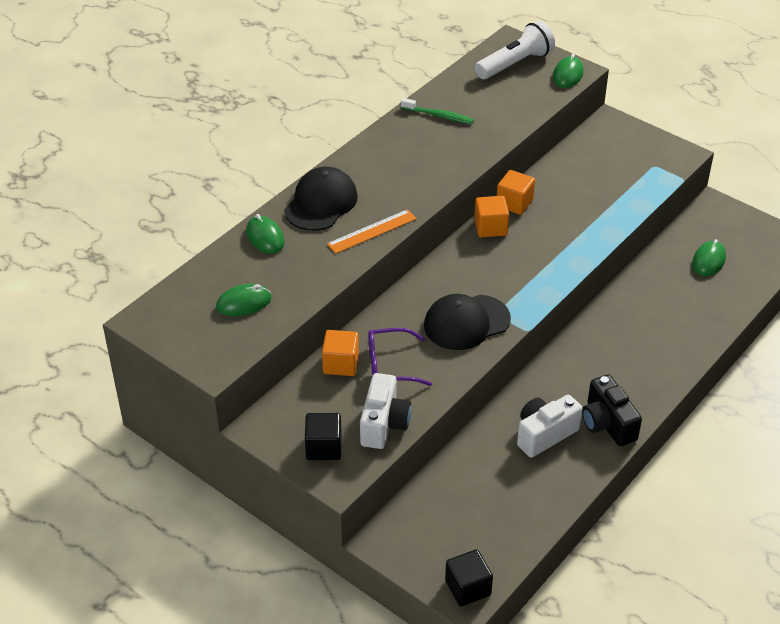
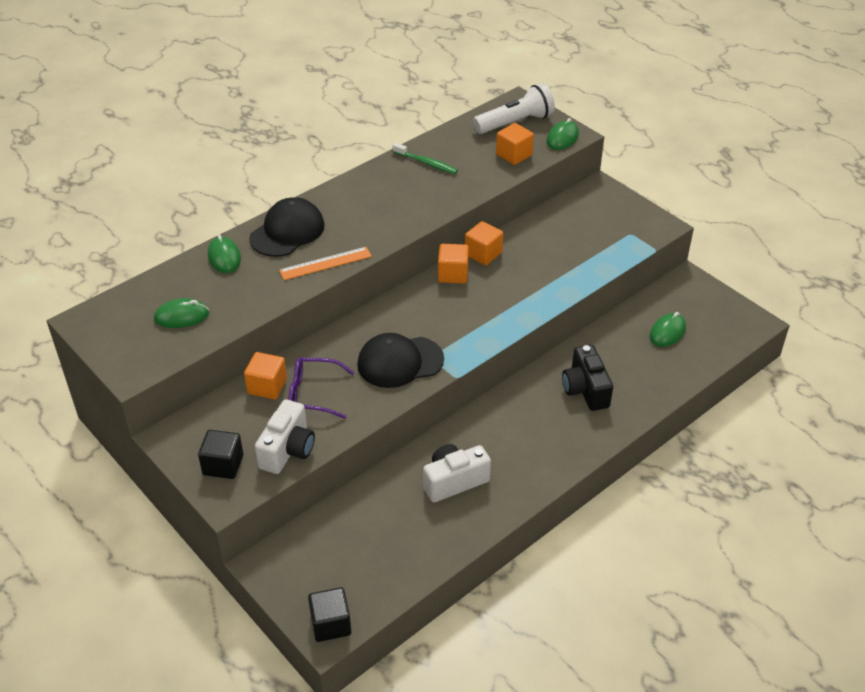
camera: 10 degrees right, 0 degrees up
(525, 98) = (514, 155): none -> orange cube
(607, 423) = (519, 479): black camera -> black camera (585, 390)

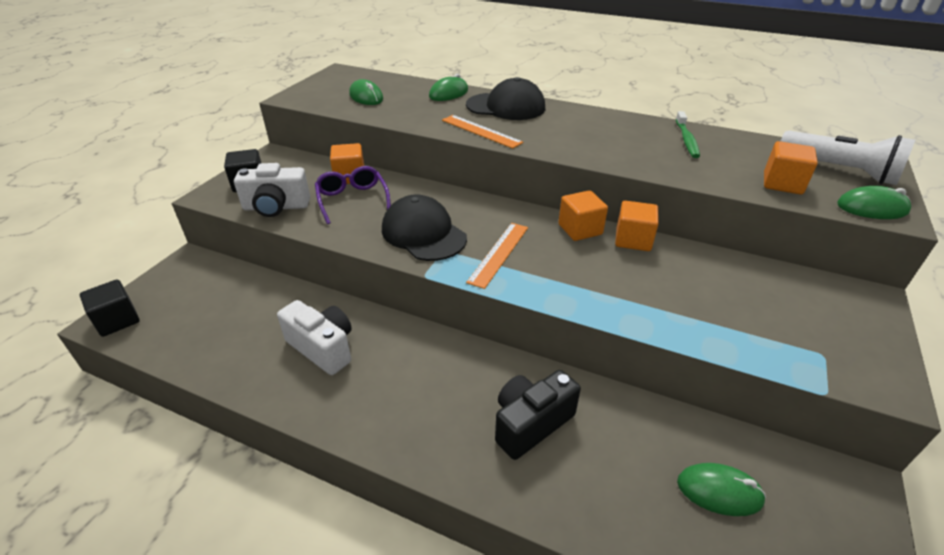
camera: 65 degrees right, 5 degrees down
(455, 328) = (499, 254): none -> orange ruler

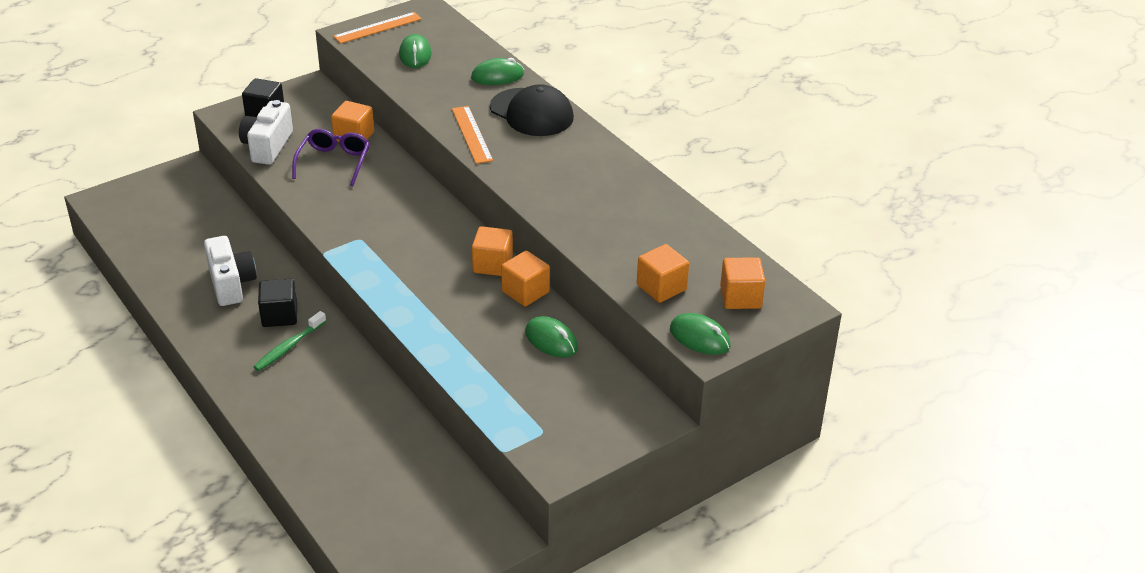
camera: 30 degrees right, 0 degrees up
(117, 320) = (108, 202): black cube -> black cube (279, 315)
(276, 207) = (267, 146): white camera -> white camera turned 75 degrees clockwise
(423, 233) = (359, 217): black cap -> none
(499, 254) = (399, 258): orange ruler -> orange ruler (378, 28)
(531, 423) = (324, 397): black camera -> none
(686, 140) = (649, 213): green toothbrush -> green toothbrush (288, 347)
(719, 491) = (401, 491): green mouse -> green mouse (551, 340)
(839, 170) = (740, 297): white flashlight -> orange cube

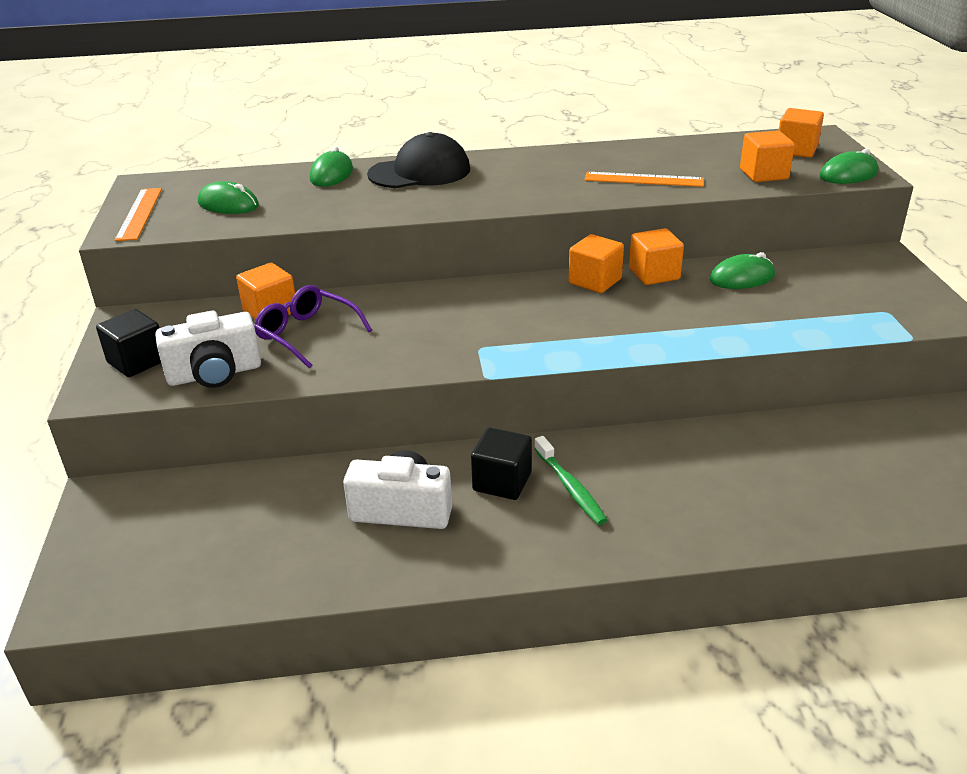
camera: 60 degrees left, 5 degrees down
(267, 146) = (215, 374): white camera -> white camera turned 60 degrees counterclockwise
(472, 134) = (425, 205): orange ruler -> orange ruler (644, 179)

